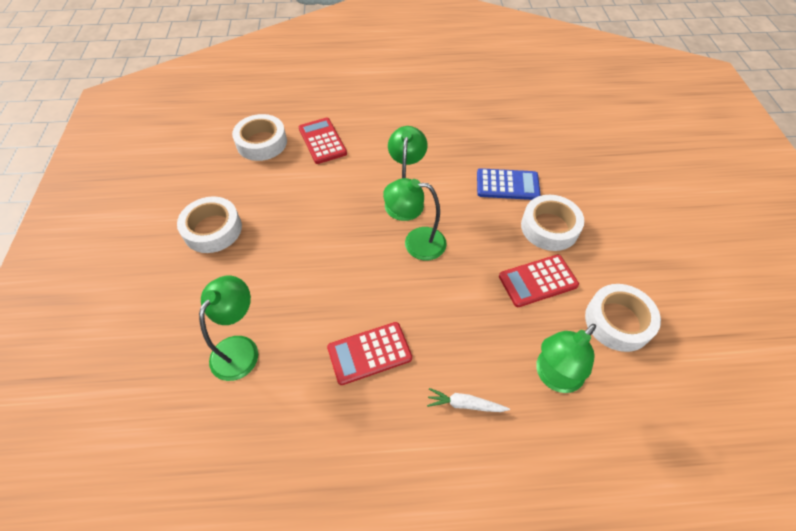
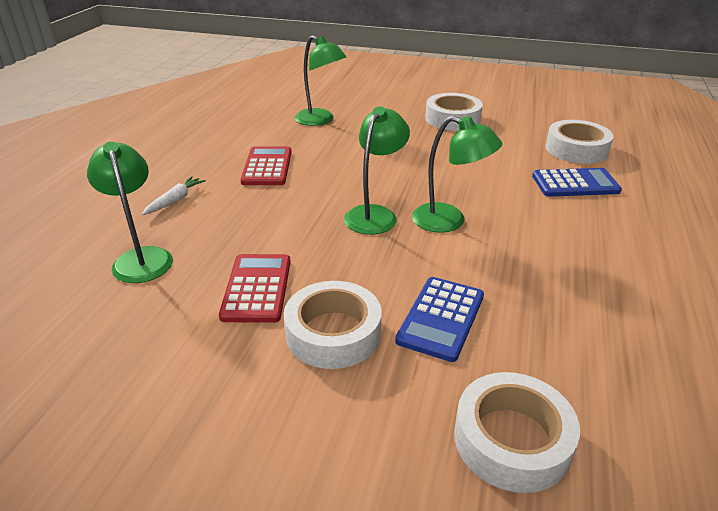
camera: 110 degrees right, 20 degrees down
(322, 141) = (575, 184): red calculator -> blue calculator
(618, 321) = (143, 337): white tape -> white tape (512, 440)

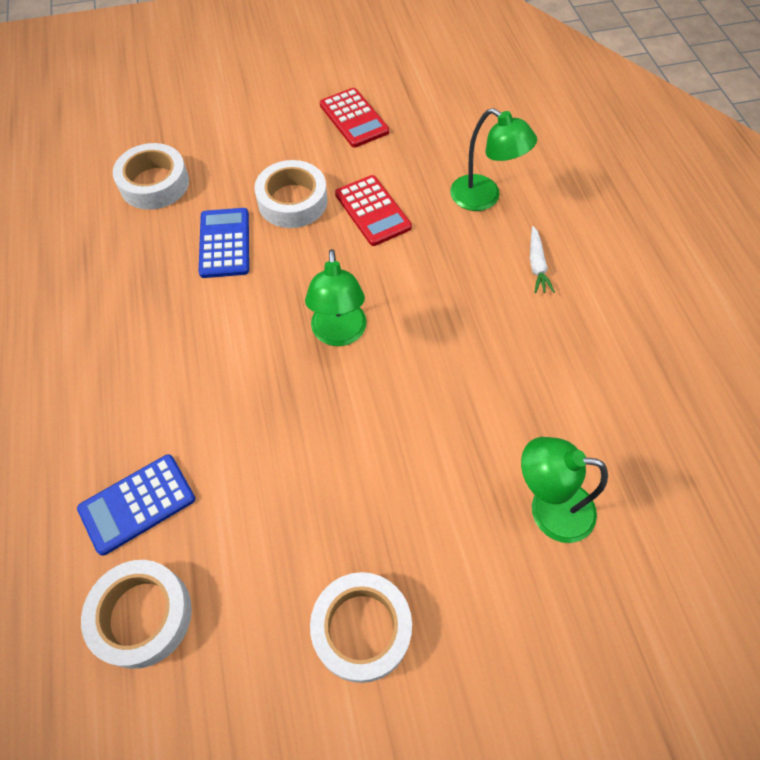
camera: 150 degrees right, 25 degrees up
(267, 167) = (509, 359): red calculator -> red calculator (354, 118)
(449, 221) = (262, 357): green lamp -> none

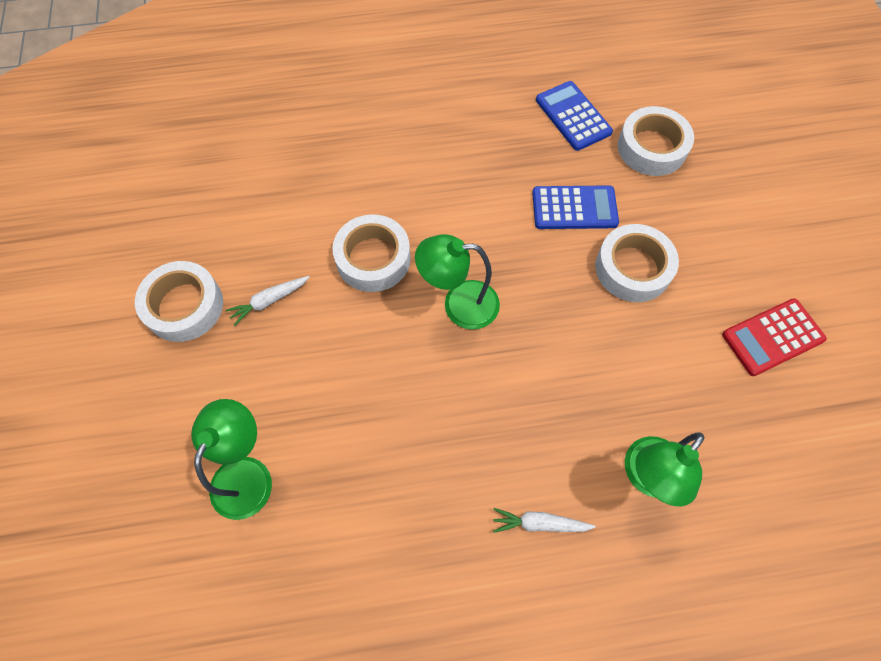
camera: 95 degrees right, 5 degrees up
(137, 504) = (316, 157): blue calculator -> blue calculator (573, 116)
(142, 615) = (232, 166): white tape -> white tape (373, 258)
(348, 524) = (269, 301): none -> white carrot
(373, 211) = (621, 347): red calculator -> none

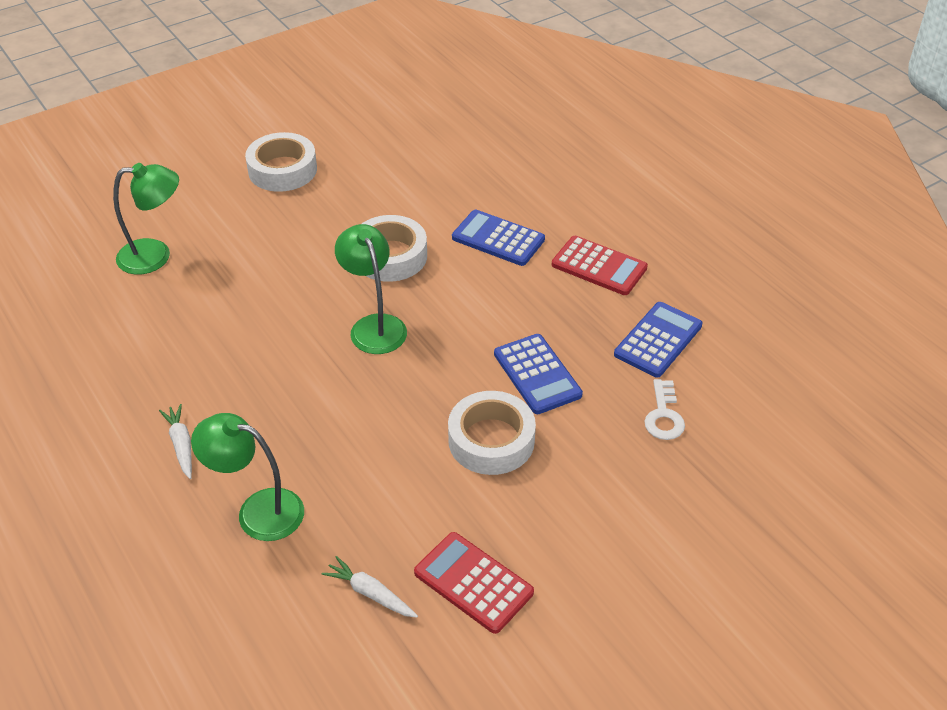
camera: 65 degrees right, 20 degrees down
(269, 301) = (312, 212): white carrot -> white carrot (370, 593)
(398, 169) = (498, 239): none -> blue calculator
(471, 116) = (599, 266): none -> red calculator
(651, 148) = (664, 415): white tape -> white key

